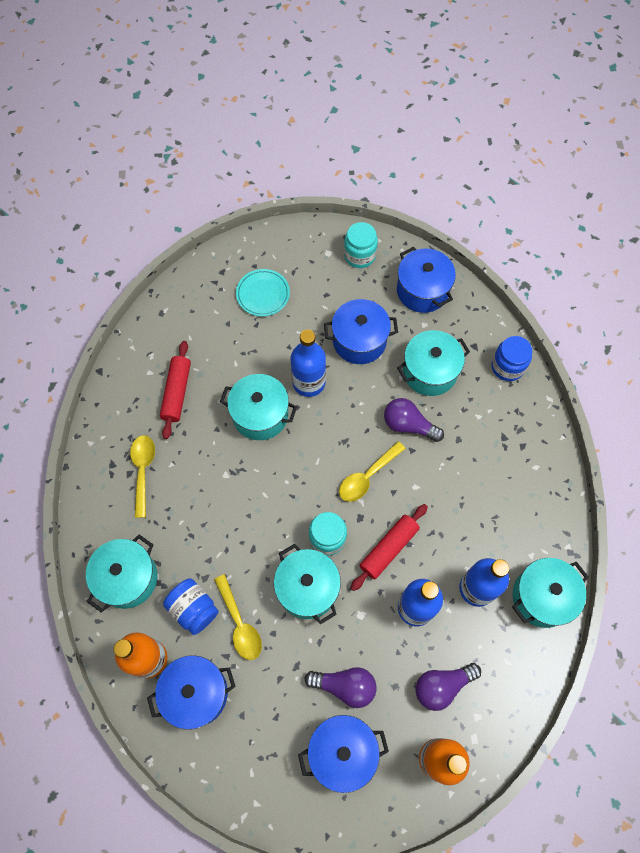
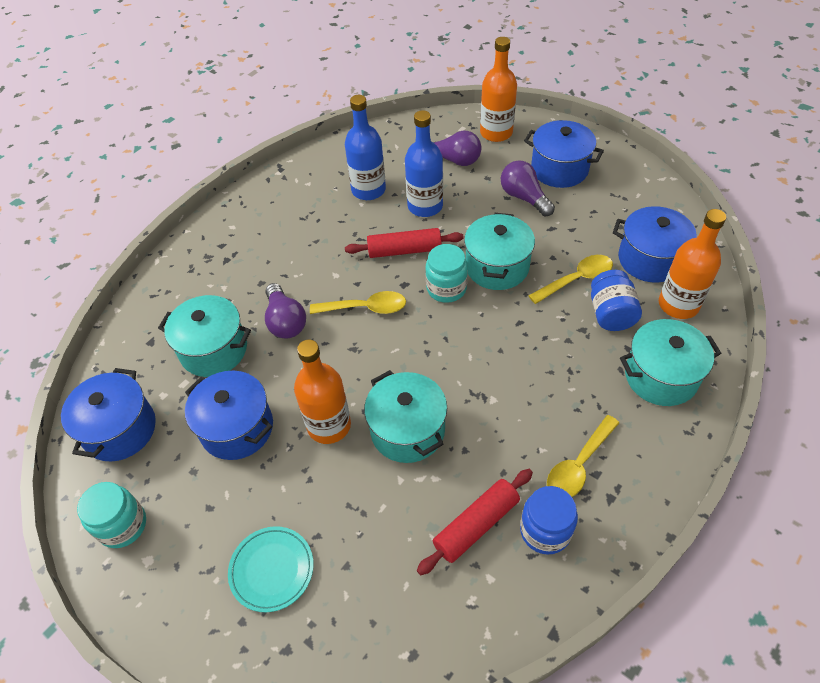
camera: 135 degrees left, 15 degrees down
(239, 623) = (576, 279): yellow spoon -> yellow spoon turned 45 degrees clockwise
(309, 382) = (329, 425): blue bottle -> orange bottle
(507, 366) = (150, 305): blue jar -> blue jar (545, 530)
(542, 597) = (331, 160): turquoise pot -> none

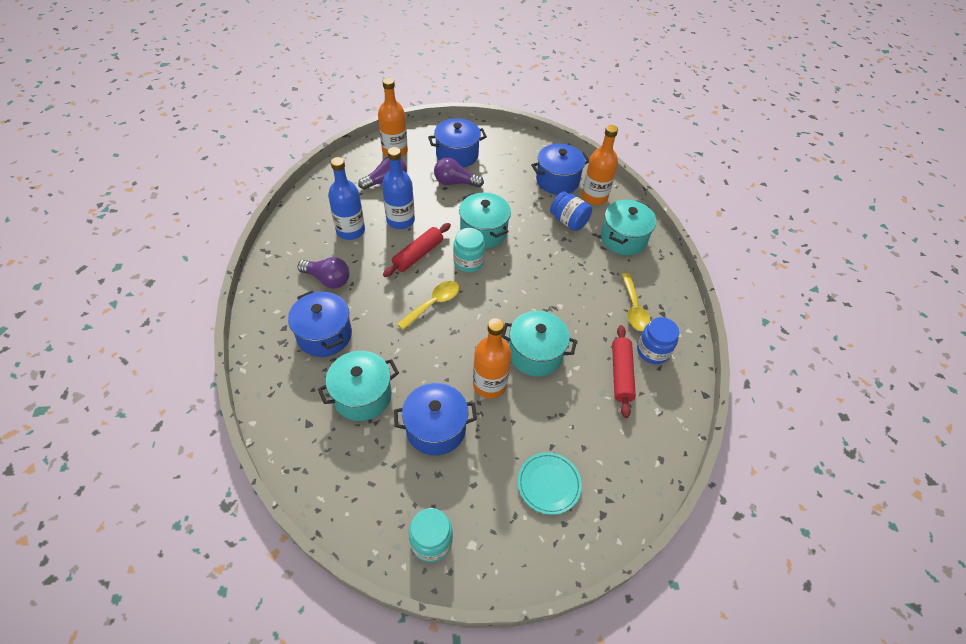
camera: 50 degrees left, 0 degrees up
(120, 429) = (356, 492): blue pot -> blue pot (324, 335)
(285, 321) = (391, 345): purple light bulb -> purple light bulb (328, 279)
(576, 279) = (533, 213): yellow spoon -> none

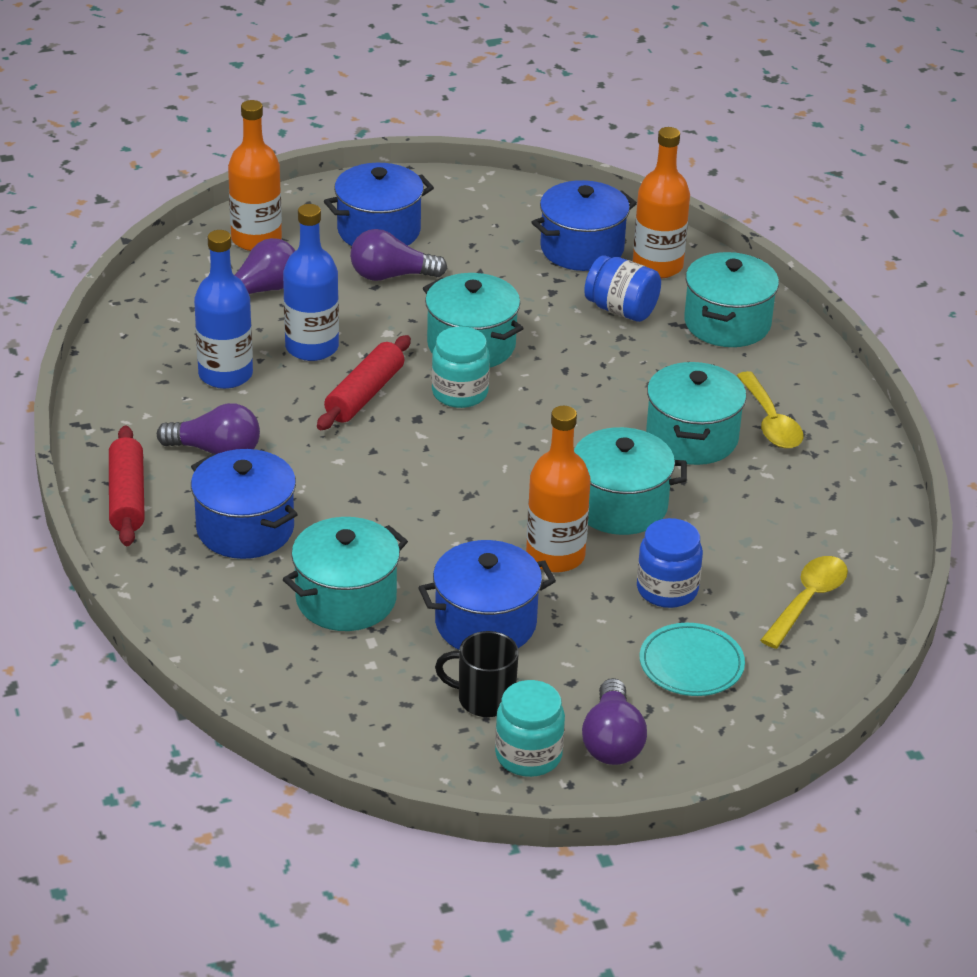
camera: 10 degrees left, 15 degrees down
(418, 489) = (484, 699): none -> black mug
(433, 304) = (419, 461): yellow spoon -> yellow spoon (808, 600)
(485, 539) = (612, 741): none -> purple light bulb
(587, 312) = (692, 438): none -> turquoise pot
(621, 374) = (771, 513): red rolling pin -> red rolling pin (127, 497)
(653, 351) = (817, 476): blue jar -> blue jar (667, 589)

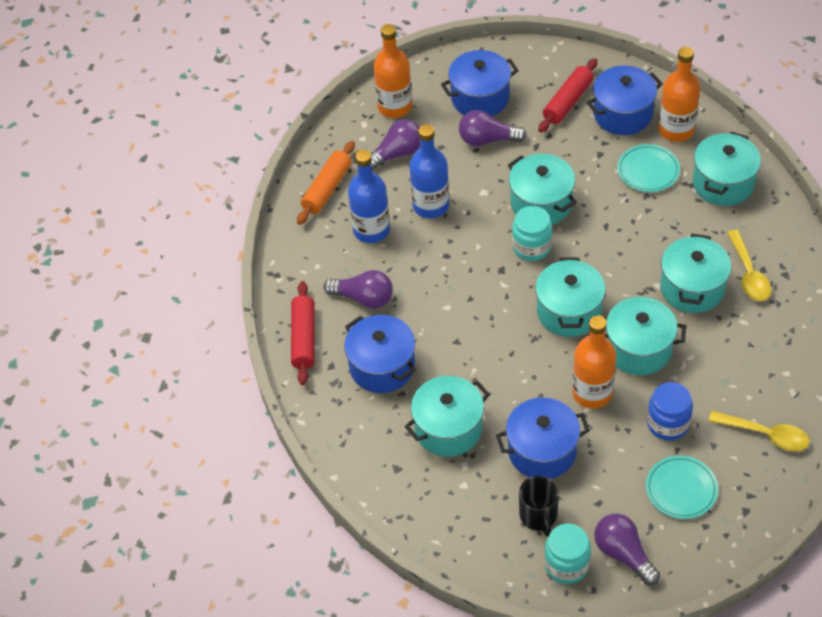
camera: 10 degrees right, 15 degrees up
(159, 329) = (327, 189): none -> orange rolling pin
(364, 394) = (466, 248): red rolling pin -> red rolling pin (568, 102)
(484, 699) = (538, 516): black mug -> black mug turned 120 degrees counterclockwise
(517, 464) = (569, 311): none -> turquoise pot
(612, 741) = (623, 554): purple light bulb -> purple light bulb turned 135 degrees clockwise
(621, 310) = (648, 171): blue jar -> turquoise plate
(808, 600) = (765, 435): yellow spoon -> yellow spoon turned 75 degrees clockwise

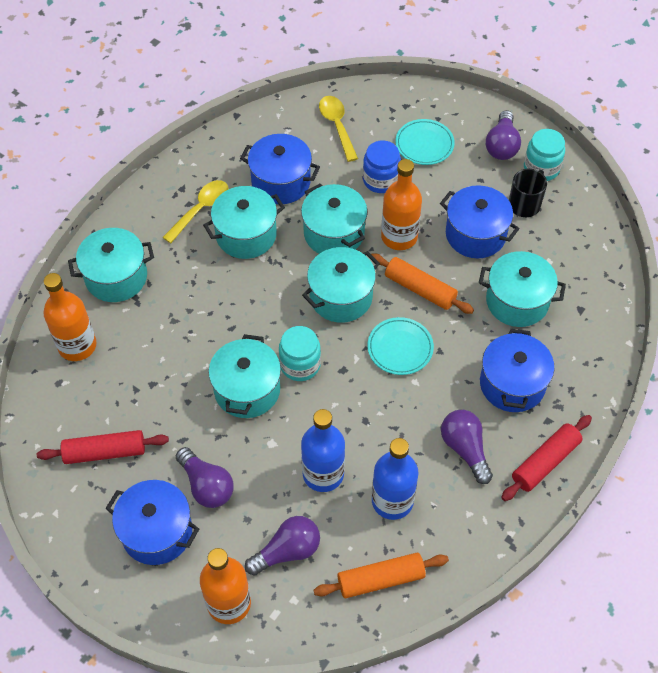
camera: 135 degrees left, 5 degrees up
(397, 154) = (287, 551): purple light bulb -> purple light bulb turned 135 degrees clockwise
(525, 369) = (420, 289): none -> orange rolling pin
(622, 114) = (88, 397): blue pot -> blue pot (281, 182)
(648, 171) = (144, 336): turquoise plate -> turquoise plate (400, 348)

